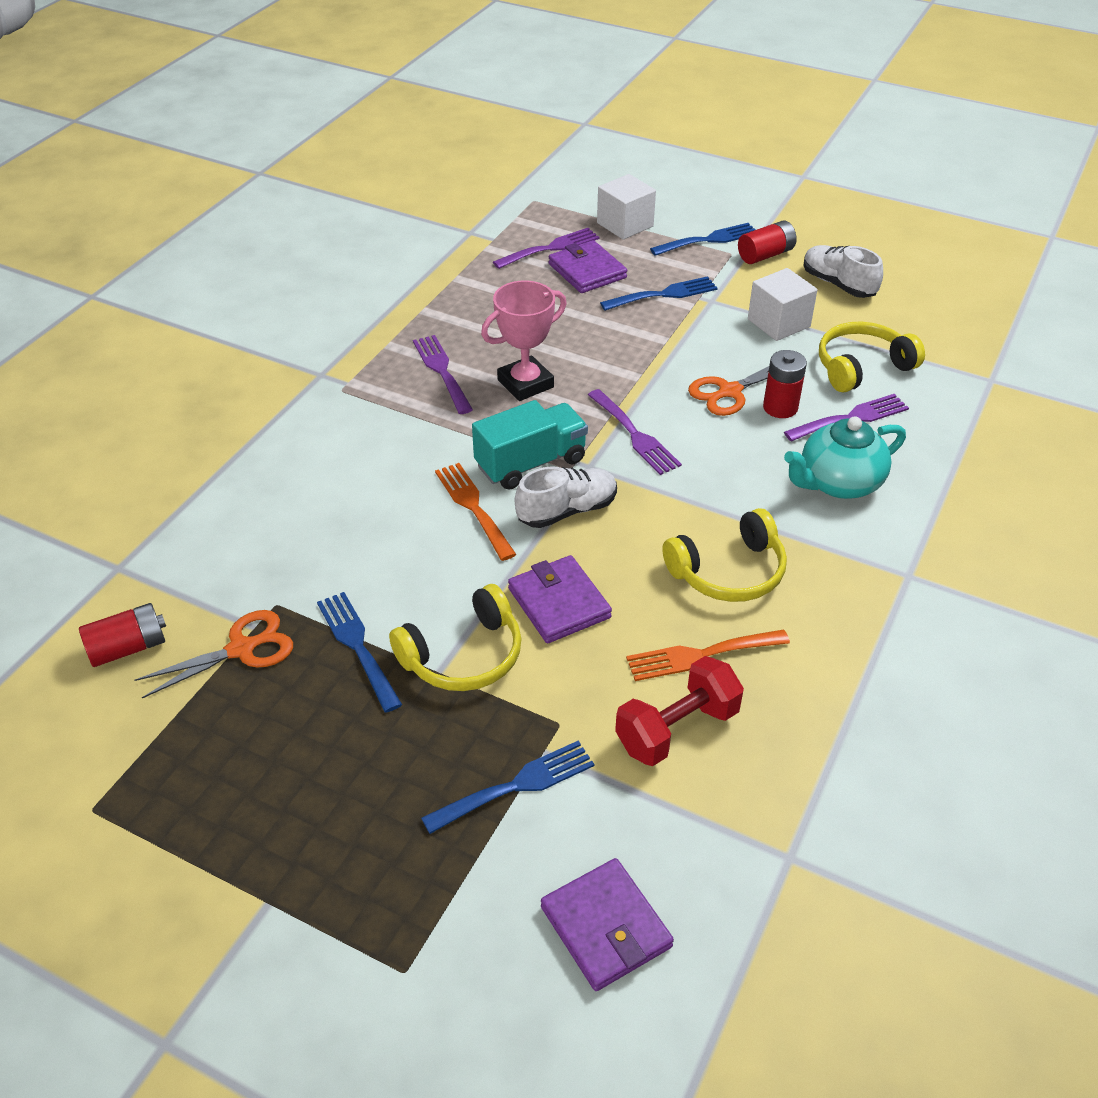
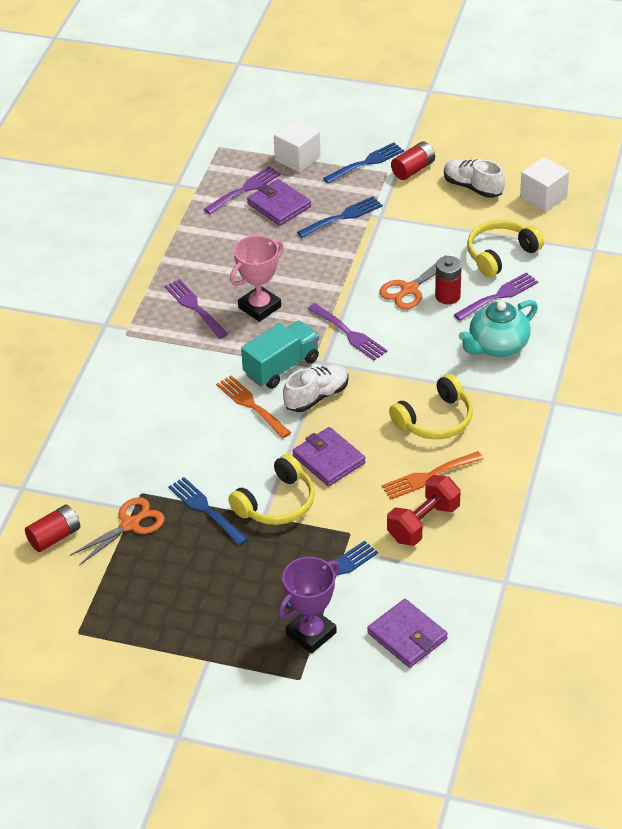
camera: 10 degrees left, 0 degrees up
(449, 888) = (311, 633): none -> purple trophy
(778, 323) = (434, 227): white cube -> white cube (543, 197)

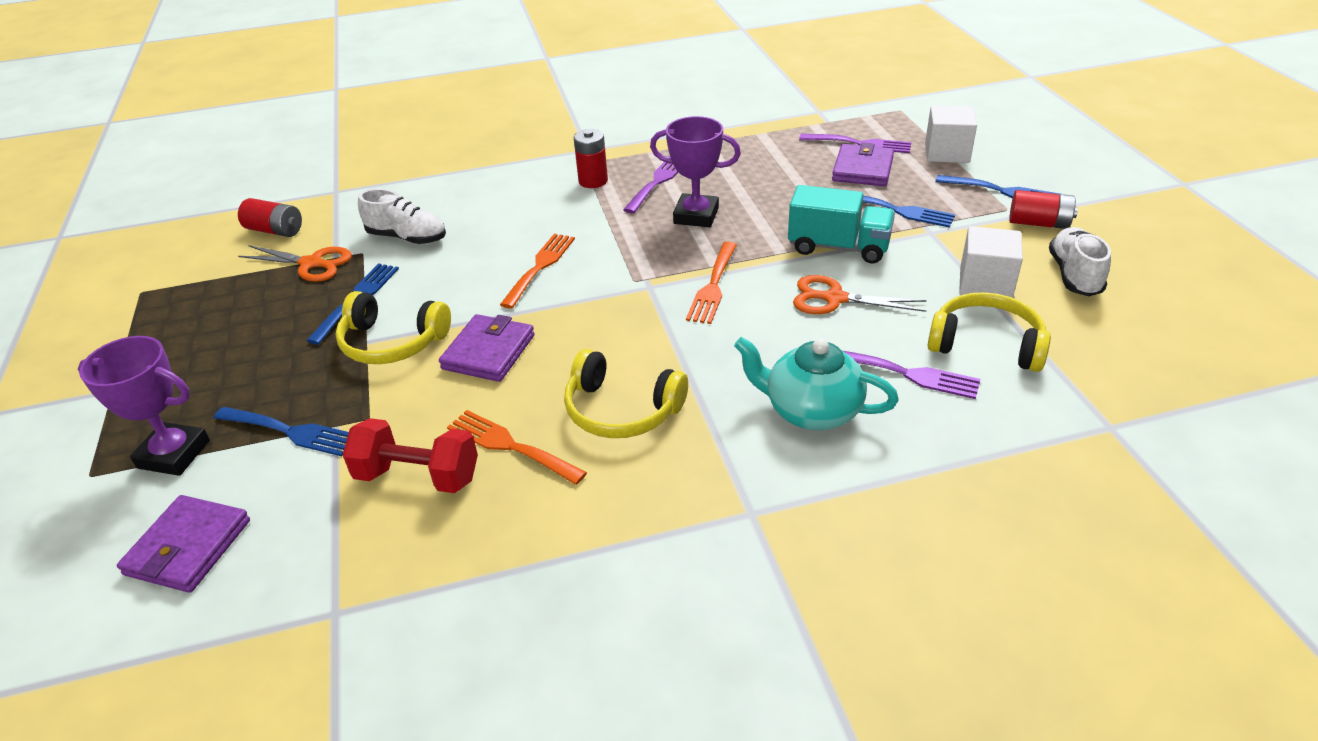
camera: 60 degrees right, 5 degrees down
(259, 307) = (696, 216): pink trophy -> purple trophy
(281, 367) = (616, 263): turquoise truck -> turquoise truck (838, 247)
(316, 396) = (588, 303): white shoe -> white shoe (407, 237)
(349, 334) = (713, 286): purple fork -> orange fork
(447, 296) = (857, 332): red battery -> red battery (593, 181)
(543, 197) = (1143, 338): white cube -> white cube (985, 284)

